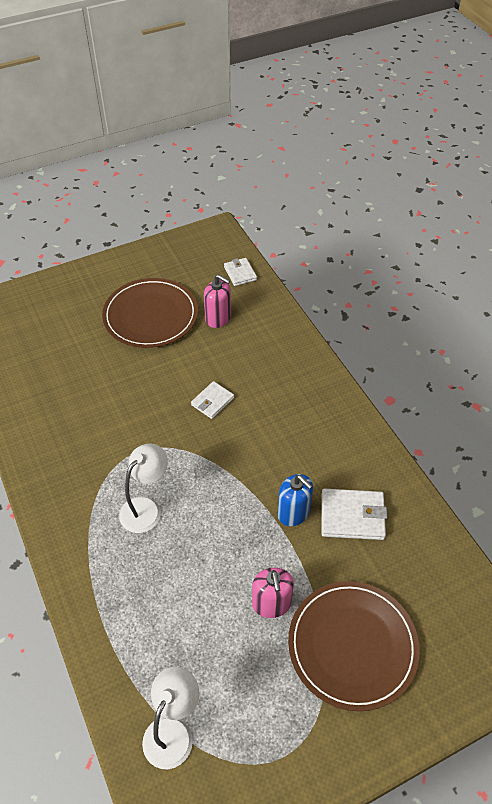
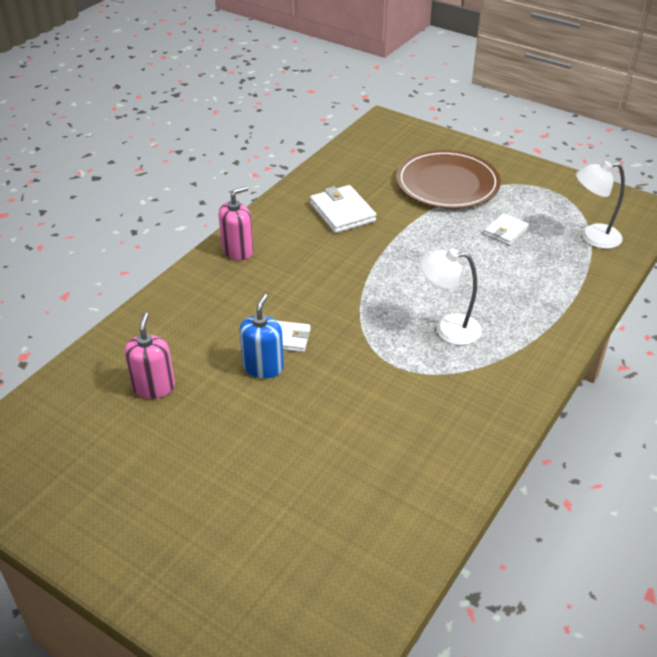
camera: 120 degrees left, 10 degrees down
(150, 316) = (187, 454): brown plate -> none
(240, 273) = (54, 401): white wallet -> white wallet (505, 231)
(271, 604) = (457, 227): pink soap dispenser -> pink soap dispenser (238, 251)
(293, 512) = (367, 242): blue soap dispenser -> blue soap dispenser (263, 367)

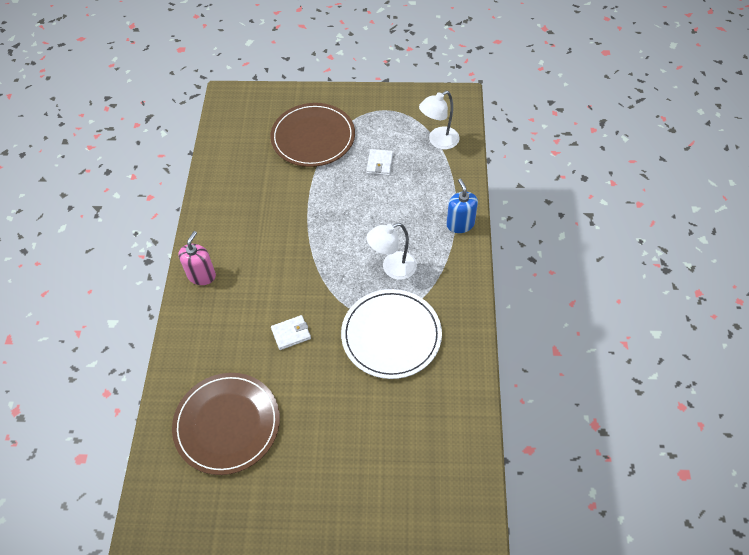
camera: 30 degrees left, 15 degrees up
(154, 387) = (227, 424): pink soap dispenser -> brown plate
(263, 367) = (291, 366): blue soap dispenser -> blue soap dispenser (460, 224)
(342, 212) = (255, 201): white wallet -> none
(397, 390) = (391, 335): none -> white plate

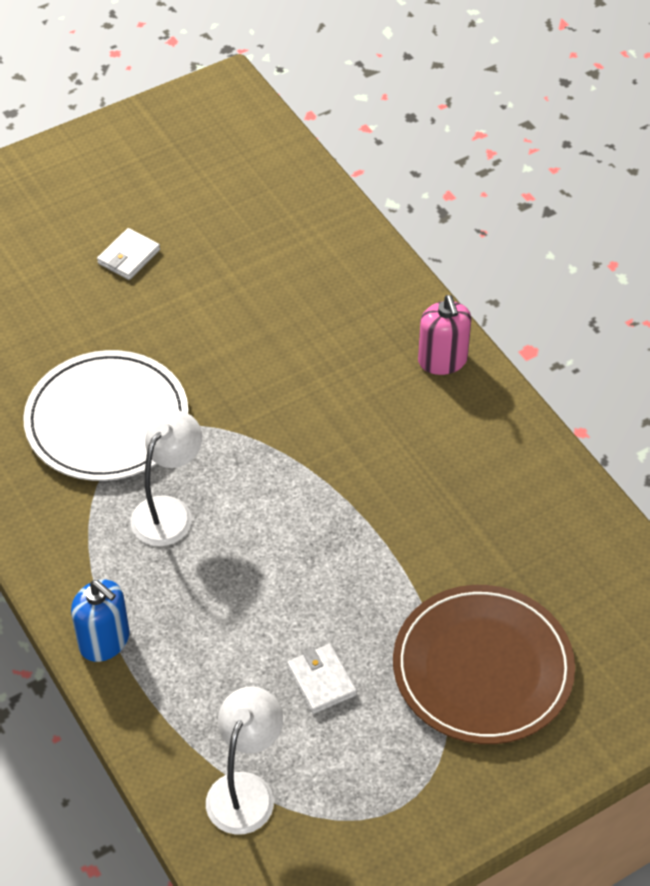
camera: 145 degrees right, 5 degrees down
(227, 424) = (244, 228): brown plate -> none
(291, 334) = (249, 354): white wallet -> white wallet (128, 257)

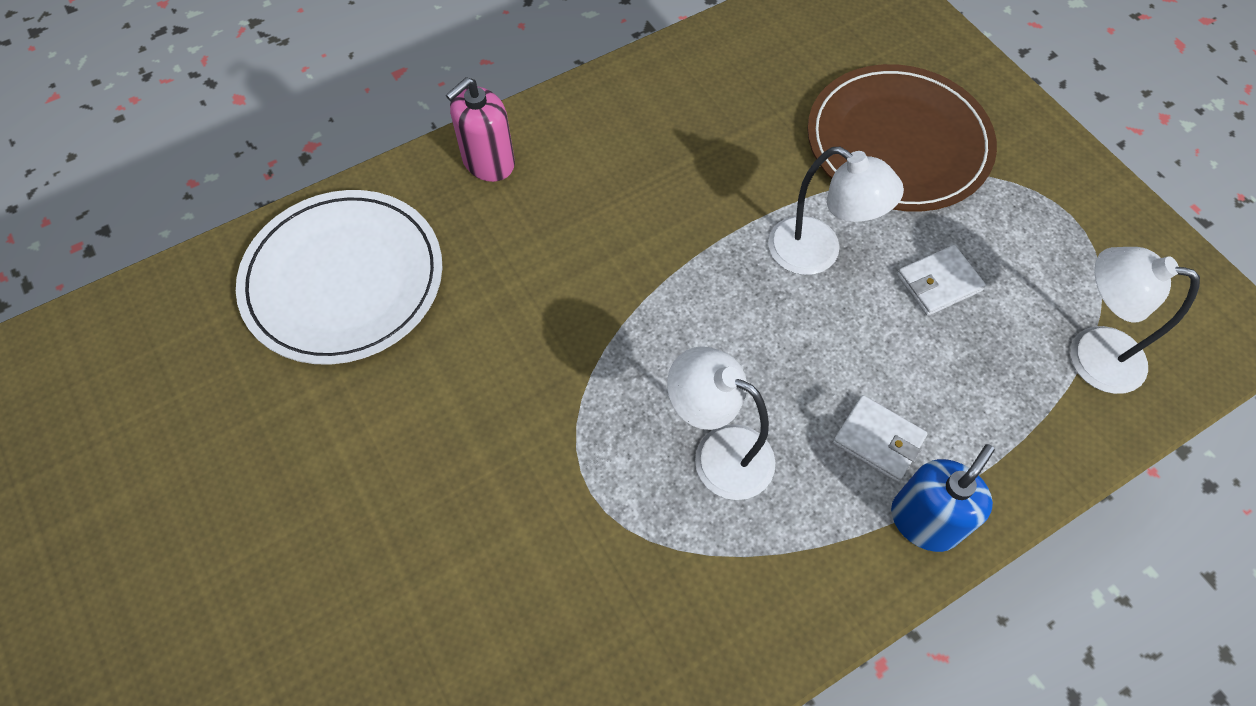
camera: 90 degrees left, 10 degrees up
(107, 420) = (565, 544): white plate -> white plate (343, 280)
(128, 257) = (250, 534): white wallet -> white wallet (878, 440)
(352, 590) = (817, 253): none -> white lamp
(442, 360) = (488, 162): pink soap dispenser -> pink soap dispenser turned 150 degrees clockwise

